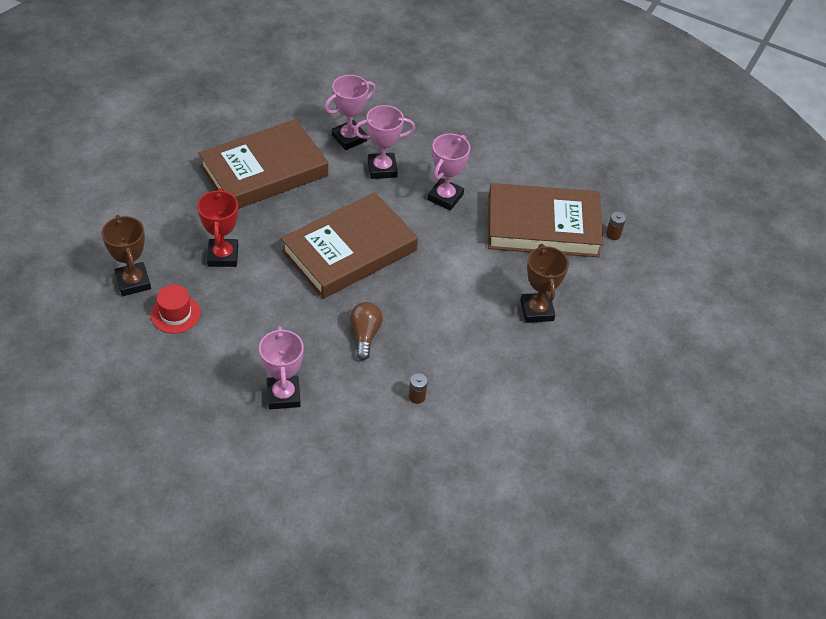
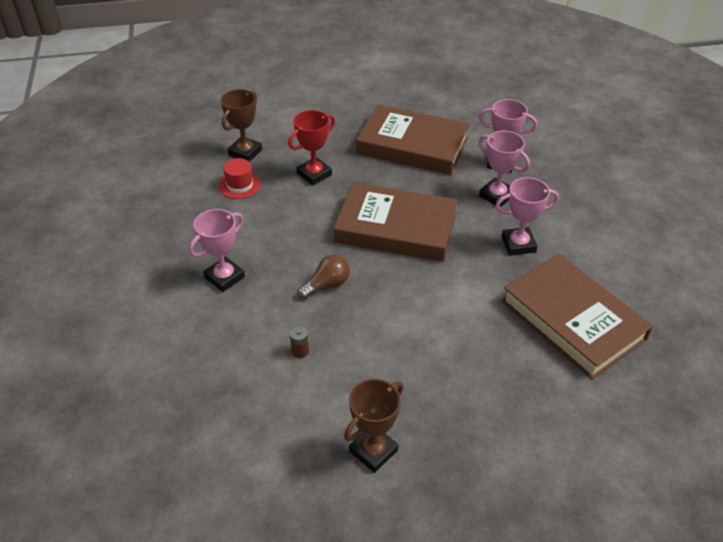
camera: 55 degrees right, 5 degrees down
(537, 310) = (476, 373): brown trophy -> brown trophy (373, 451)
(613, 234) = (631, 373): brown battery -> none

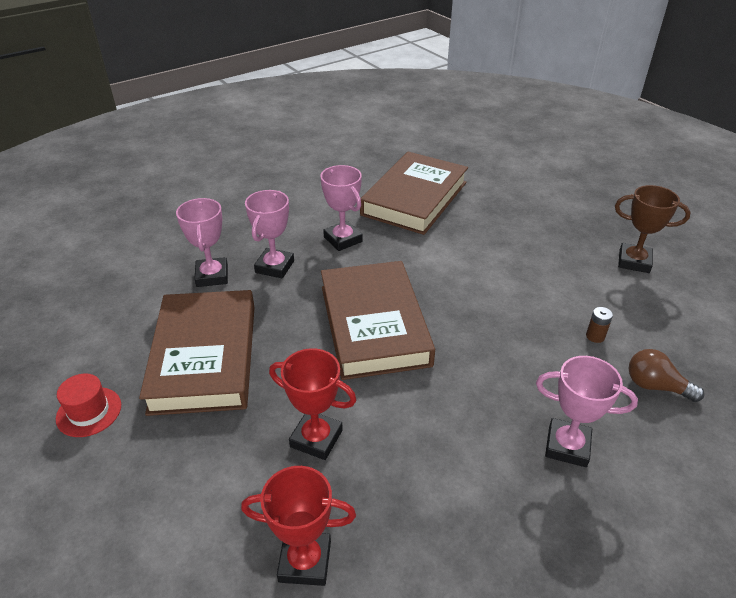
camera: 115 degrees left, 5 degrees down
(240, 185) = (391, 523): red hat -> red hat (89, 412)
(245, 152) = (305, 561): brown trophy -> red trophy
(327, 285) = (499, 349): brown light bulb -> brown light bulb (655, 386)

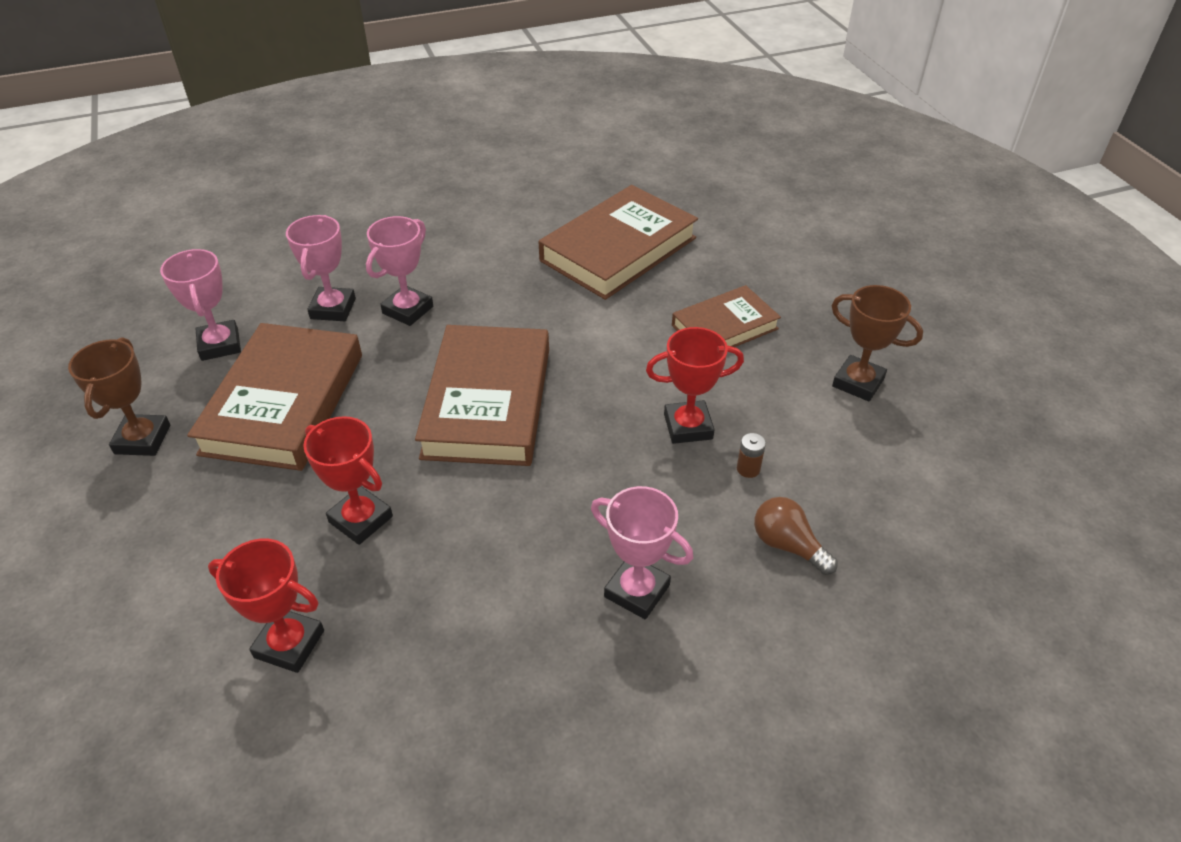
camera: 15 degrees right, 5 degrees up
(89, 412) = (143, 439): red hat -> brown trophy
(343, 239) = (503, 289): pink trophy -> pink trophy (220, 345)
(520, 239) = (724, 327): none -> brown book
(535, 314) = (688, 426): none -> red trophy

